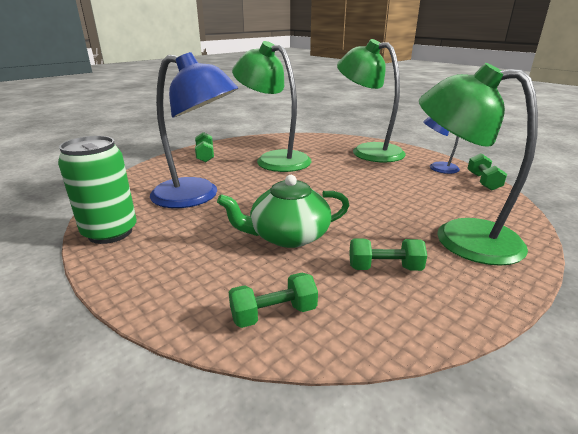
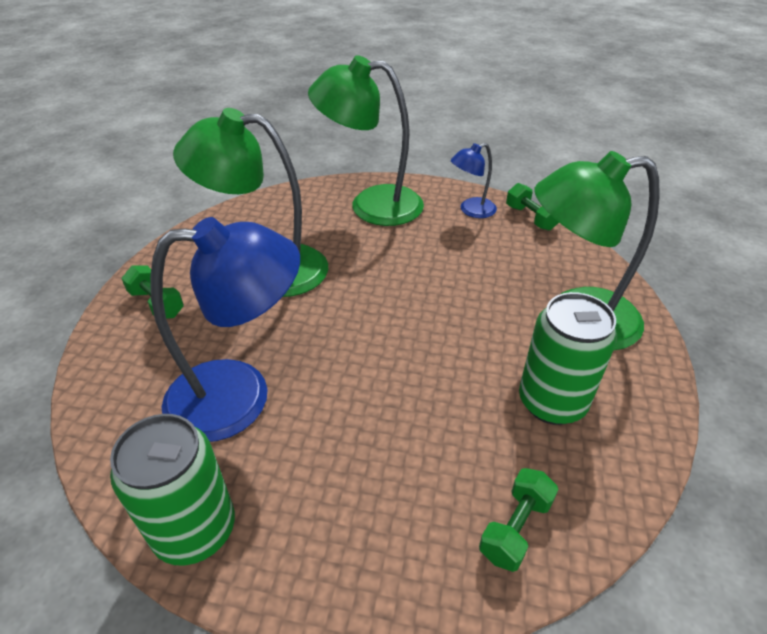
camera: 35 degrees left, 15 degrees up
(288, 236) = (423, 407): green teapot -> none
(384, 268) = (552, 402): green dumbbell -> green can

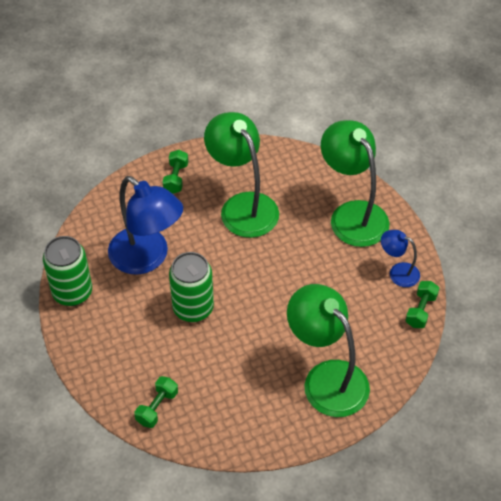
camera: 55 degrees right, 10 degrees up
(515, 528) = (157, 407): green dumbbell -> green dumbbell turned 60 degrees counterclockwise
(552, 402) = (247, 392): green can -> green can (193, 308)

